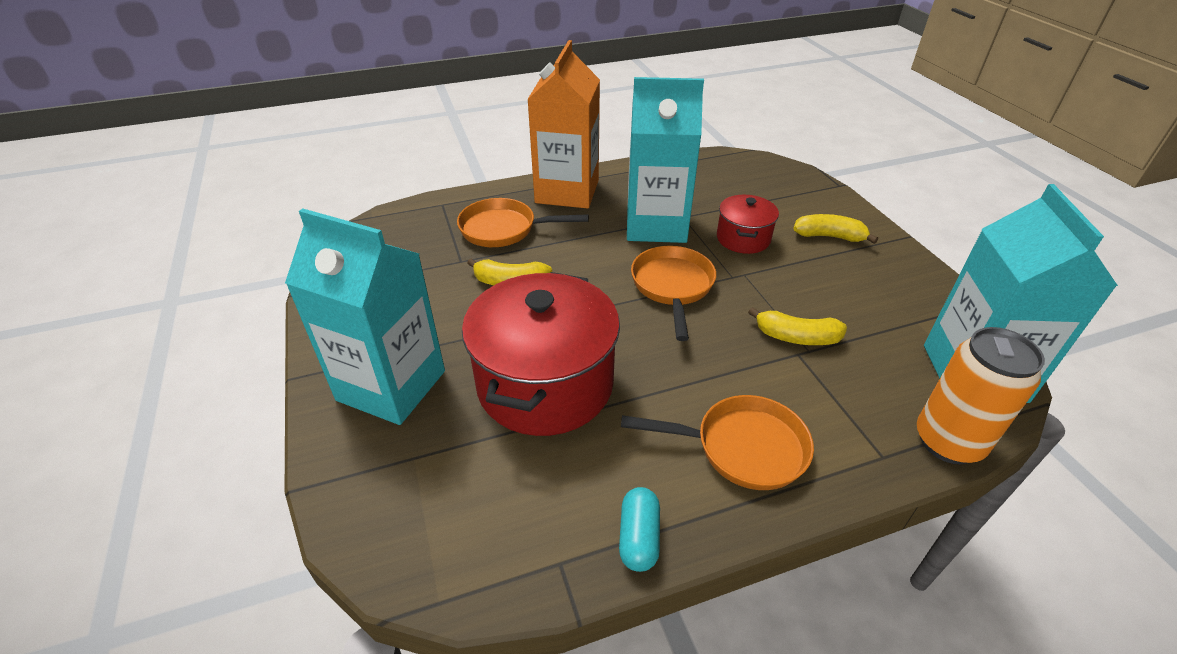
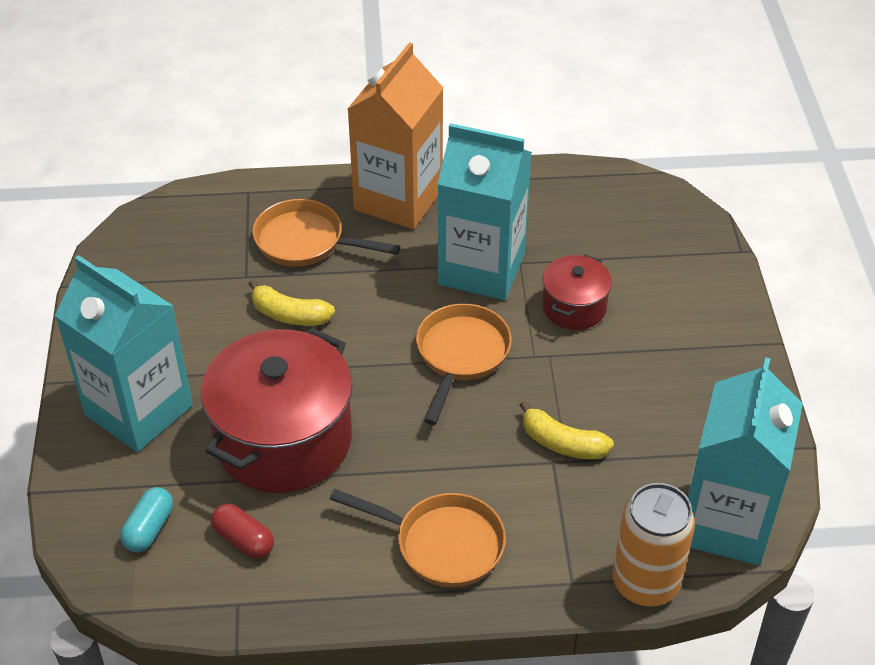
camera: 15 degrees right, 5 degrees up
(541, 489) = (244, 540): none -> red capsule
(638, 537) = (311, 599): turquoise capsule -> turquoise capsule (149, 528)
(829, 236) = (679, 324): yellow banana -> none

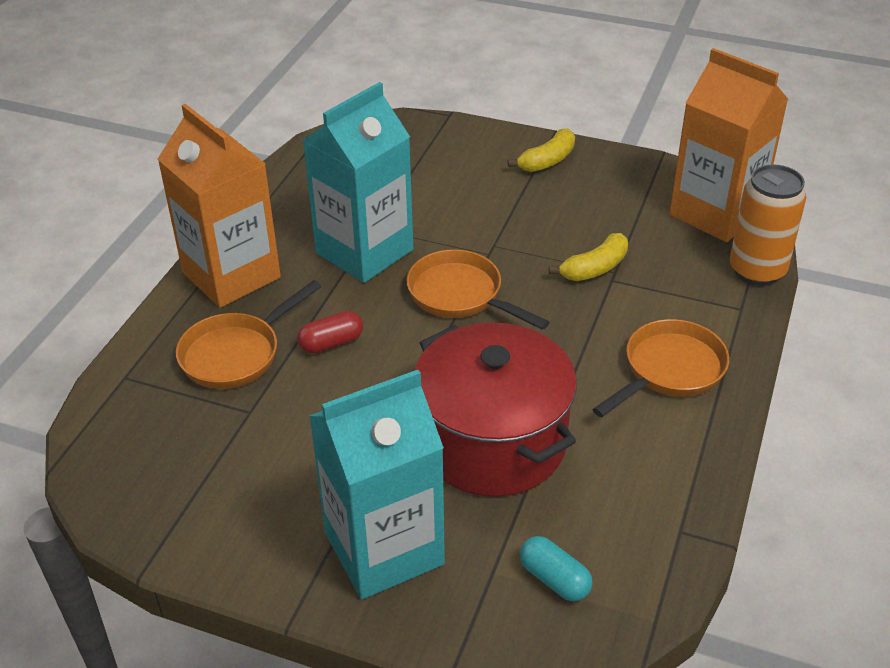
camera: 65 degrees left, 5 degrees down
(244, 540) = (604, 505): red capsule -> red capsule (331, 343)
(290, 315) = (329, 393): yellow banana -> yellow banana (547, 161)
(574, 307) = (449, 215): red pot -> none
(725, 522) = (716, 213): turquoise carton -> orange carton

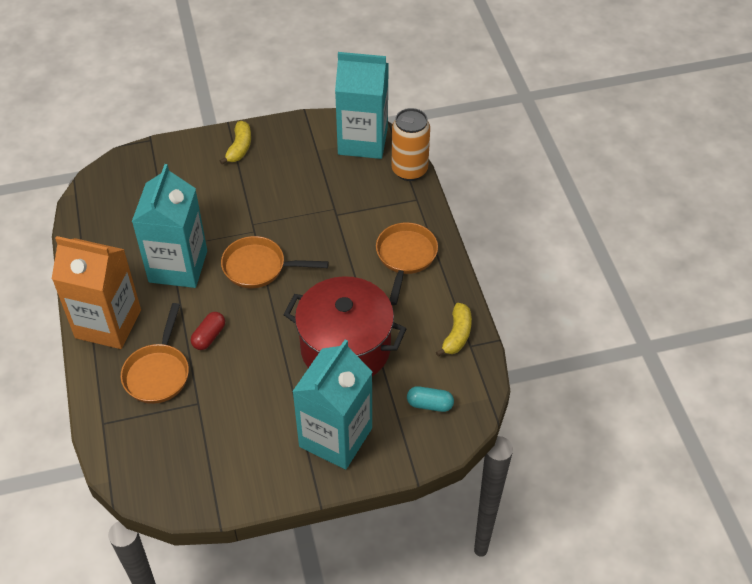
camera: 35 degrees left, 10 degrees up
(595, 268) = (321, 211): yellow banana -> yellow banana (457, 335)
(716, 213) = (363, 141): orange carton -> turquoise carton

